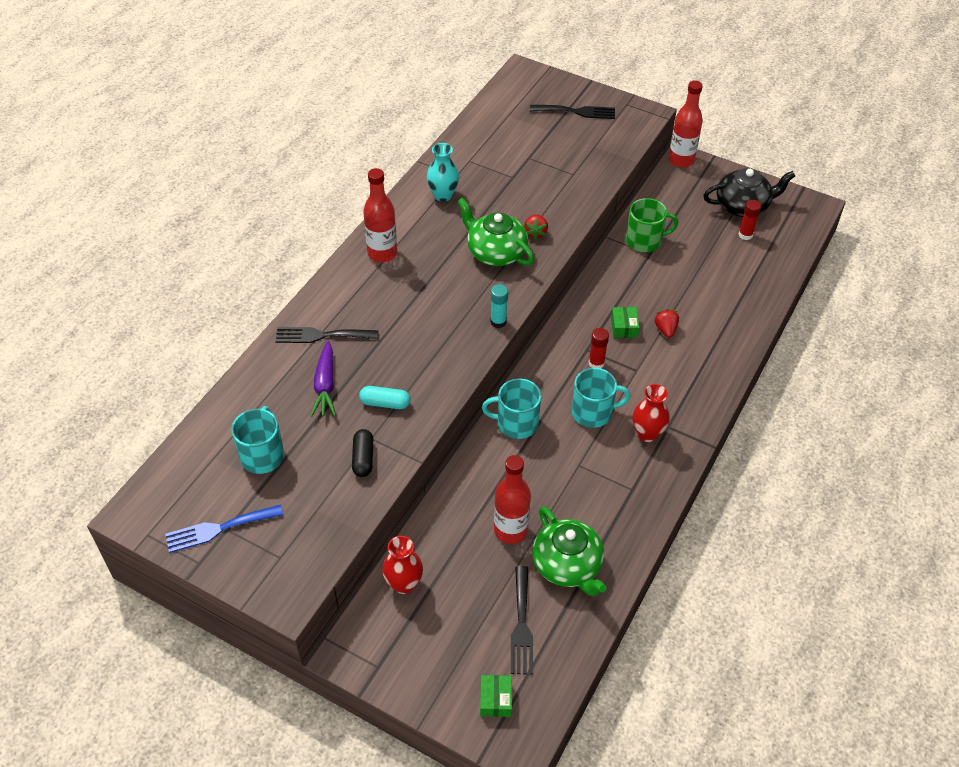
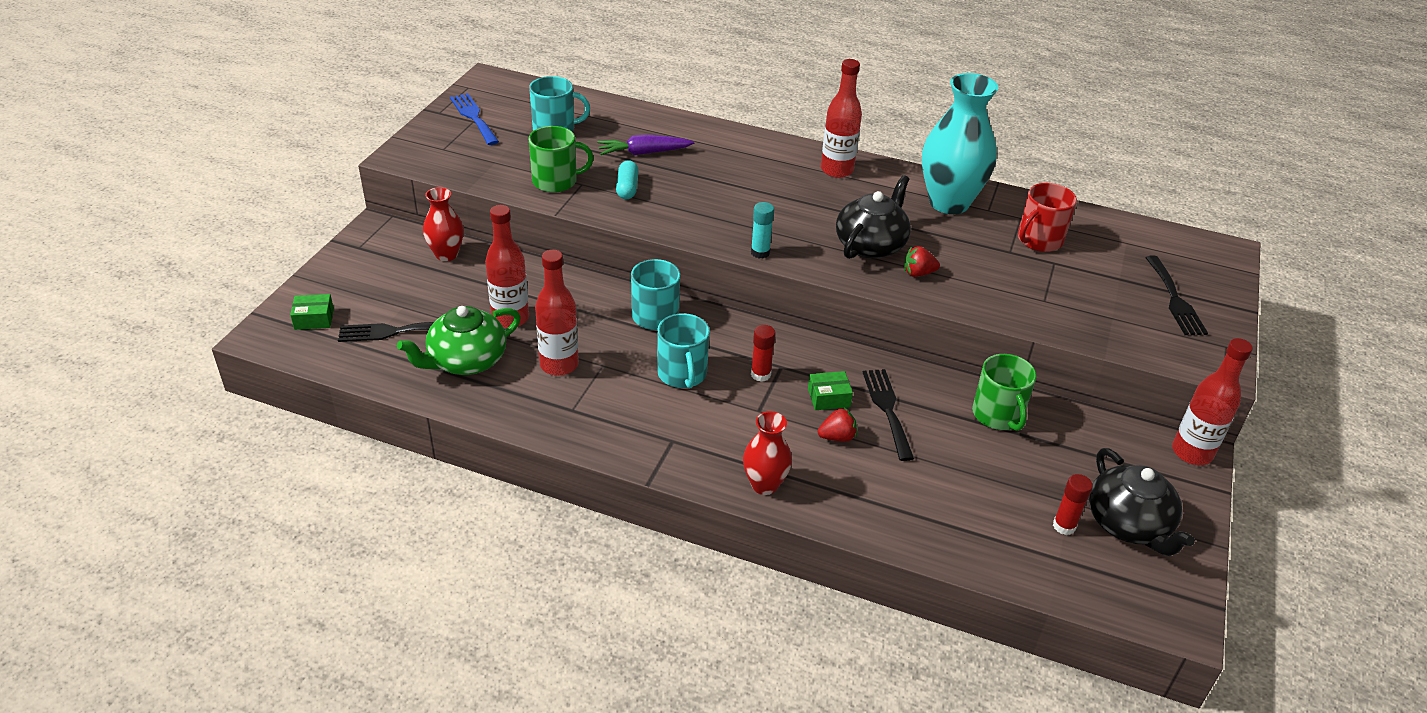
camera: 80 degrees right, 10 degrees down
(321, 335) = (708, 145): black fork -> black fork (887, 409)
(363, 458) = (556, 181): black capsule -> green mug
(443, 195) = (949, 203): turquoise vase -> turquoise vase, size x1.84
(495, 252) = (871, 245): green teapot -> black teapot
(500, 158) = (1039, 240): none -> red mug
(577, 496) = (559, 365): none -> red bottle
(647, 434) = (657, 421): red vase -> red vase (764, 484)

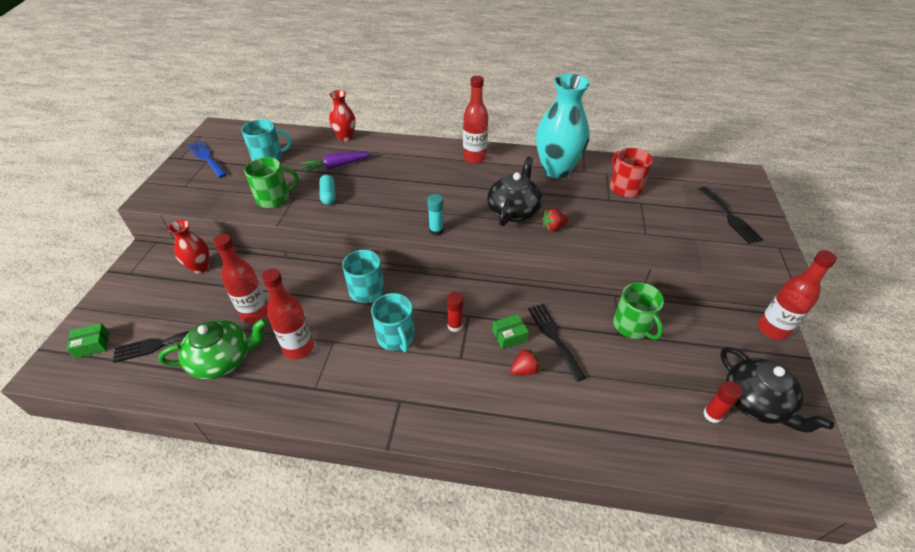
camera: 10 degrees left, 5 degrees up
(466, 361) = (223, 359): green teapot -> green teapot turned 150 degrees counterclockwise
(764, 484) = (480, 427): red vase -> red vase (345, 137)
(1039, 240) = (624, 187): red mug -> red mug turned 120 degrees clockwise

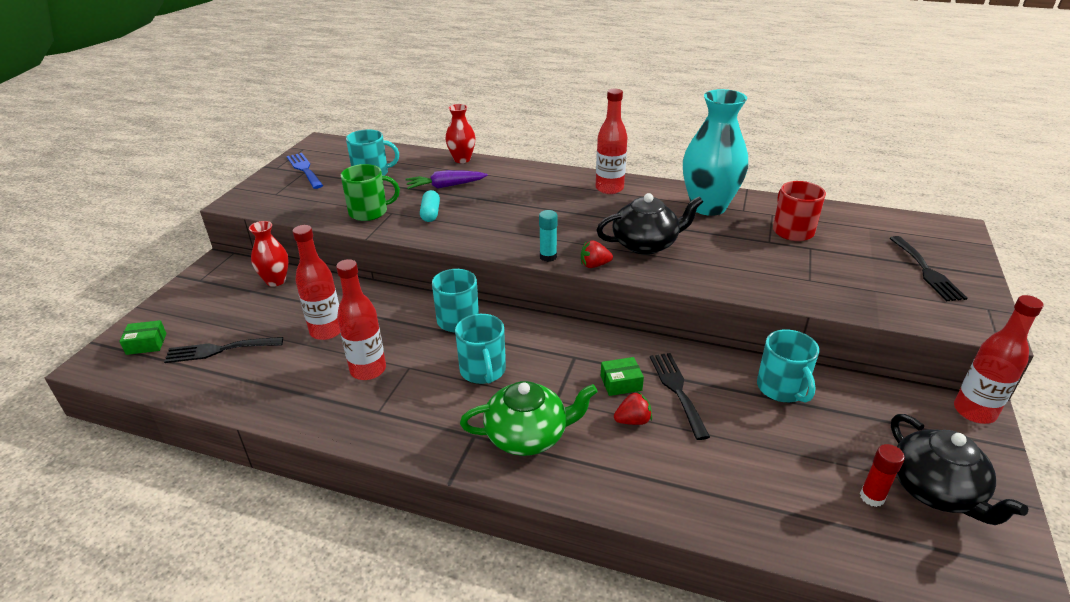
camera: 10 degrees right, 10 degrees down
(223, 359) = (281, 372): green teapot -> green teapot (527, 435)
(455, 326) = (556, 366): red glue stick -> none
(513, 211) = (646, 244): black teapot -> black teapot turned 45 degrees clockwise
(553, 227) = (691, 264): red strawberry -> red strawberry (594, 265)
(632, 326) = (782, 388): green mug -> turquoise mug

